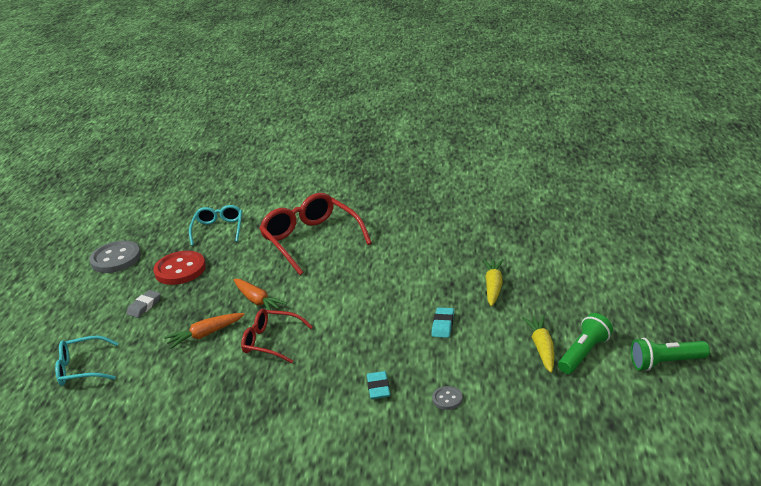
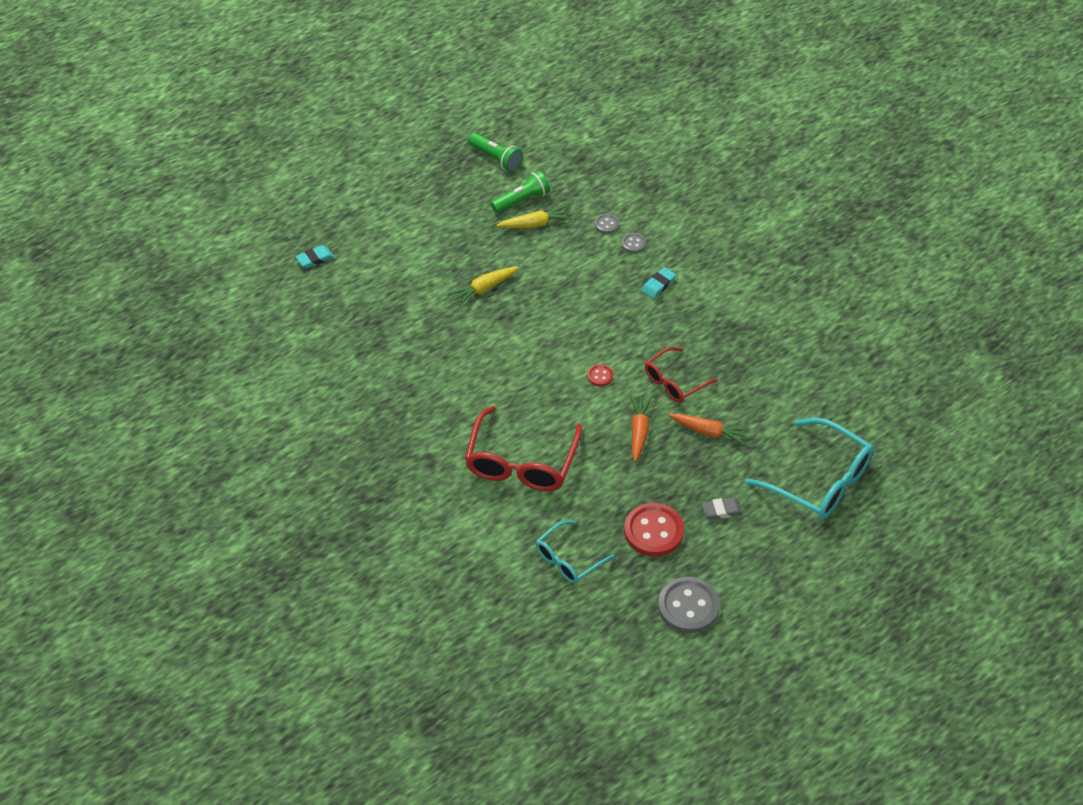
camera: 135 degrees left, 20 degrees up
(82, 368) = (820, 481): turquoise glasses -> turquoise glasses, size x1.70
(271, 341) = (674, 382): red glasses -> red glasses turned 75 degrees clockwise
(330, 306) = (600, 376): none -> red button
(443, 325) = (559, 291): turquoise eraser -> turquoise eraser (315, 259)
(493, 394) = (606, 224): none -> grey button
(542, 348) = (535, 224): yellow carrot -> yellow carrot turned 150 degrees counterclockwise
(584, 353) = (522, 200): green flashlight -> green flashlight turned 150 degrees clockwise

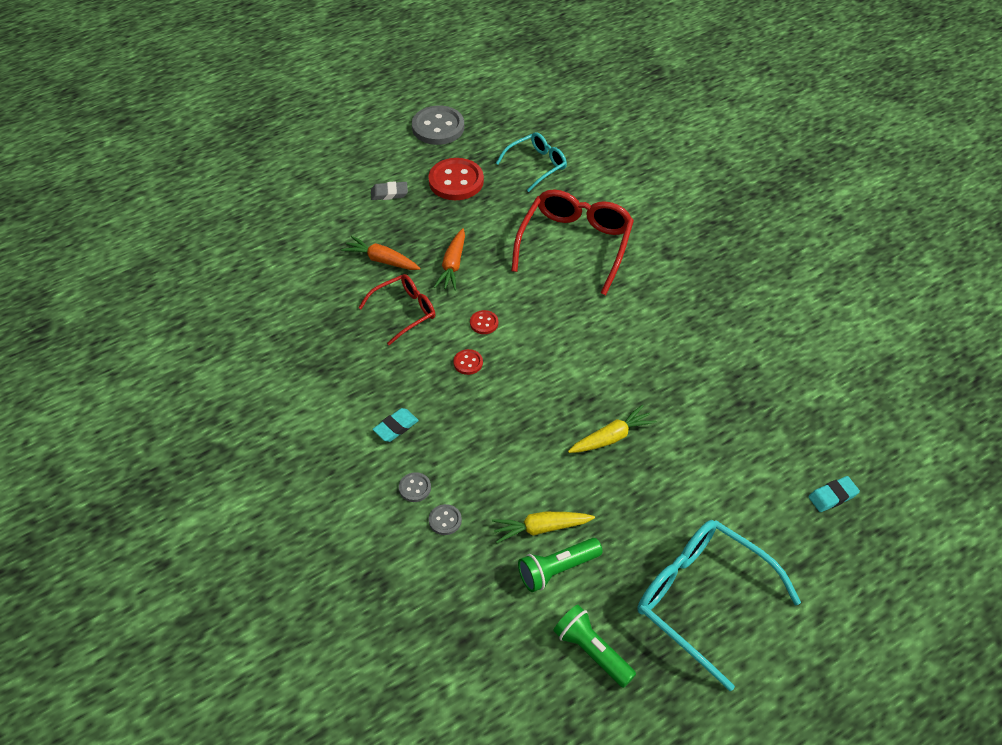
camera: 175 degrees left, 0 degrees up
(609, 340) = (468, 363): none -> red button
(820, 481) = (288, 211): turquoise glasses -> turquoise glasses (702, 599)

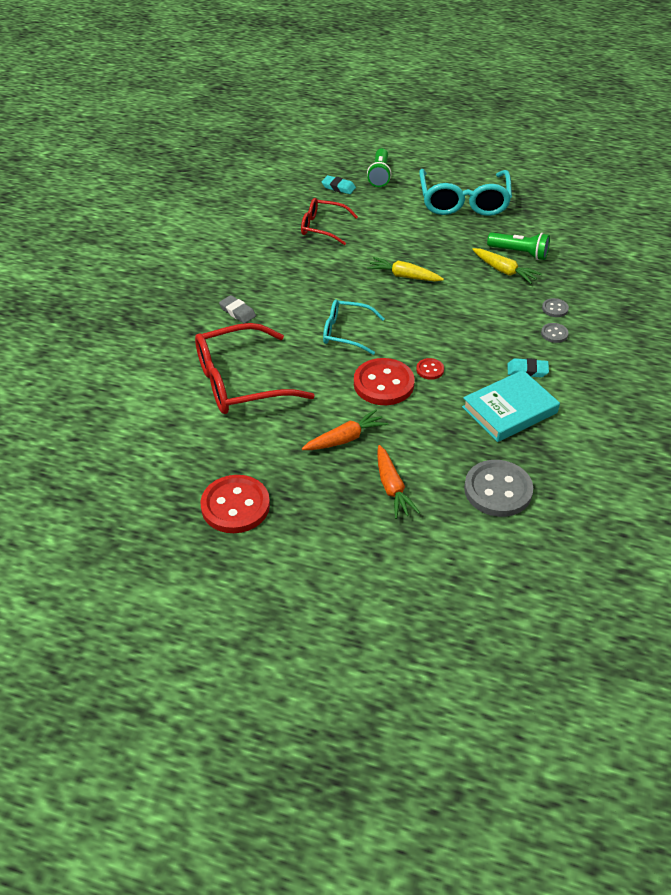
camera: 130 degrees left, 5 degrees down
(370, 379) = (509, 410): none -> turquoise book
(389, 193) = (304, 544): grey eraser -> grey eraser (237, 312)
(404, 312) = (427, 434): red glasses -> red glasses (323, 227)
(438, 127) = (162, 578): grey button -> grey button (498, 490)
(484, 323) = (383, 384): red button -> red button, size x2.16
(536, 165) = (155, 462): turquoise glasses -> turquoise glasses (346, 332)
(592, 651) = (544, 221): green flashlight -> green flashlight (379, 175)

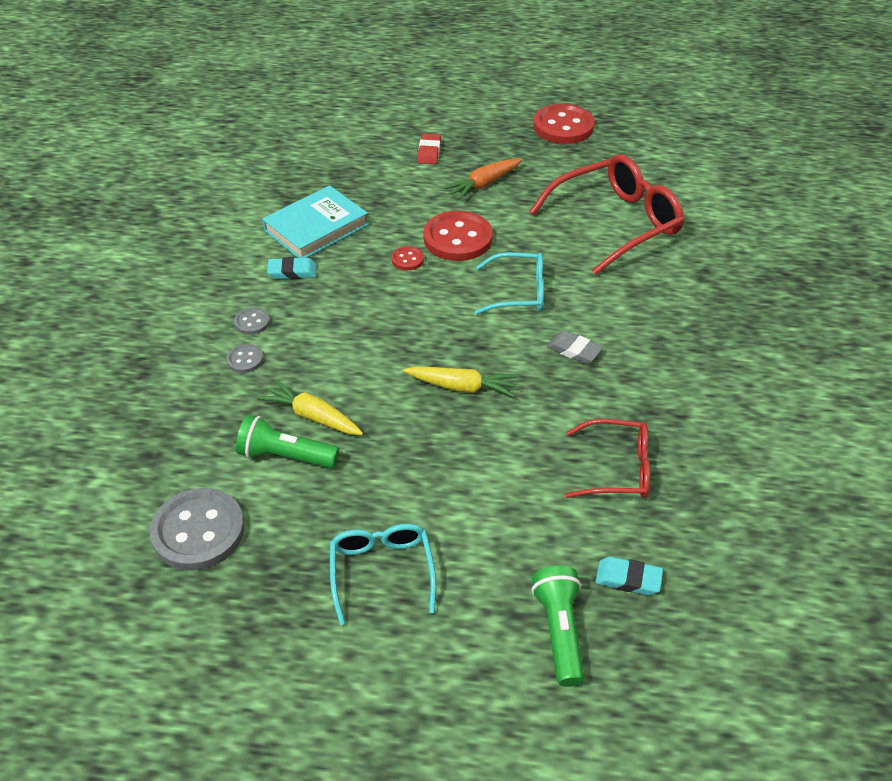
camera: 170 degrees right, 0 degrees up
(237, 312) = (667, 303): grey eraser -> grey eraser (574, 350)
(392, 488) = (429, 152): orange carrot -> red eraser
(463, 202) = (382, 571): turquoise glasses -> turquoise glasses, size x0.59
(498, 490) = (331, 160): grey button -> grey button (198, 531)

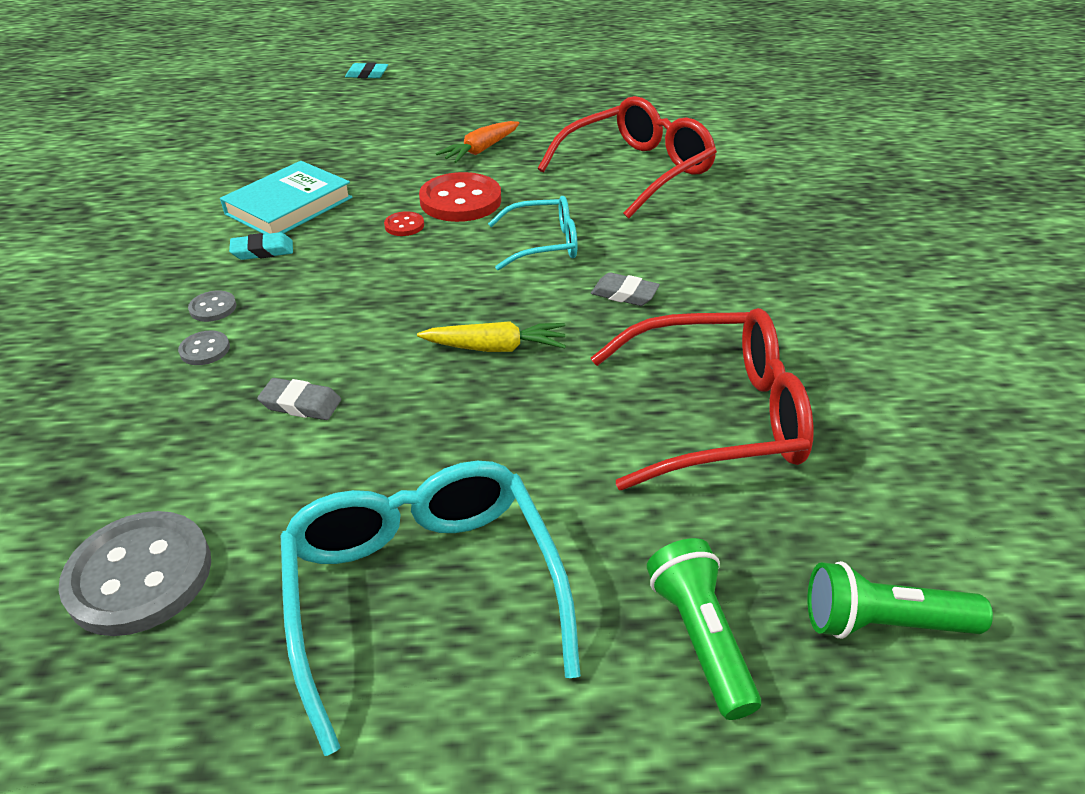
camera: 10 degrees left, 5 degrees down
(285, 456) = (267, 457): green flashlight -> green flashlight (882, 622)
(312, 416) = (301, 404): yellow carrot -> grey eraser
(382, 571) = (424, 592): turquoise glasses -> turquoise glasses, size x1.70
(429, 152) = (413, 128): red eraser -> none
(563, 126) = (556, 96): red button -> none
(617, 469) = (715, 415): red glasses -> red glasses, size x1.70
(628, 579) = (773, 549): turquoise eraser -> turquoise eraser (367, 74)

